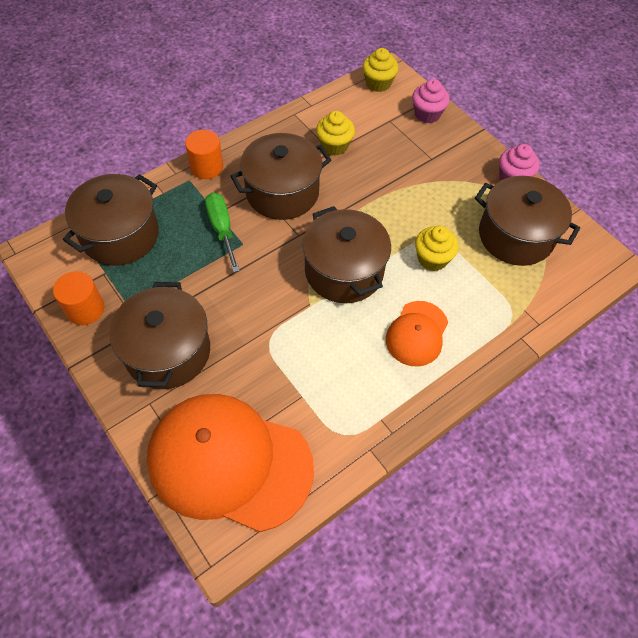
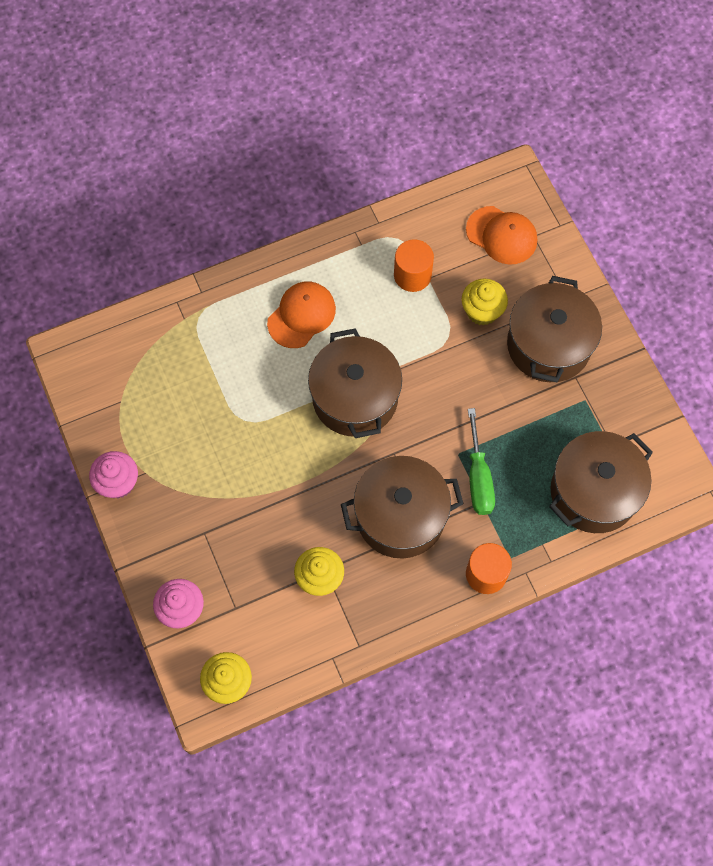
camera: 165 degrees left, 10 degrees up
(85, 309) = (630, 407): orange cylinder -> orange cylinder (412, 275)
(229, 462) = (502, 235): orange cap -> orange cap, size x0.50
(432, 259) = (256, 394): yellow cupcake -> yellow cupcake (482, 311)
(515, 236) = (152, 404): brown pot -> none

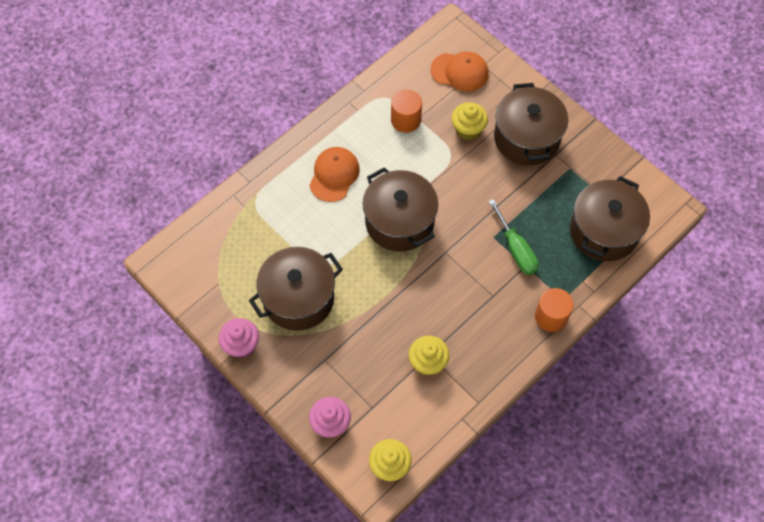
camera: 20 degrees left, 5 degrees down
(400, 516) = (470, 296): brown pot -> brown pot (298, 298)

